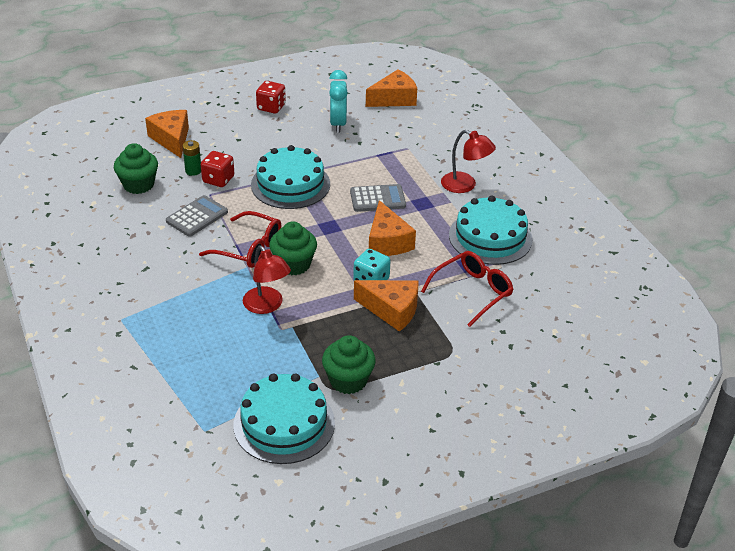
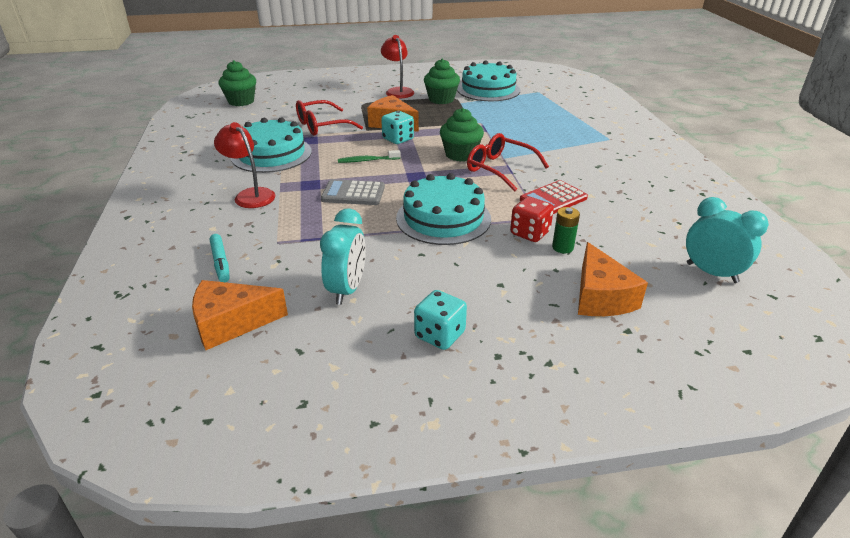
camera: 165 degrees left, 5 degrees down
(87, 165) = (712, 273): none -> turquoise clock
(138, 185) = (630, 239): green cupcake -> green cupcake (241, 101)
(197, 217) = (553, 199): grey calculator -> red calculator
(267, 306) = (489, 134): red lamp -> red lamp (398, 91)
(271, 107) = (439, 335): red dice -> turquoise dice
(387, 241) = (367, 160): orange cheese -> green toothbrush
(434, 130) = (220, 262): none -> turquoise marker

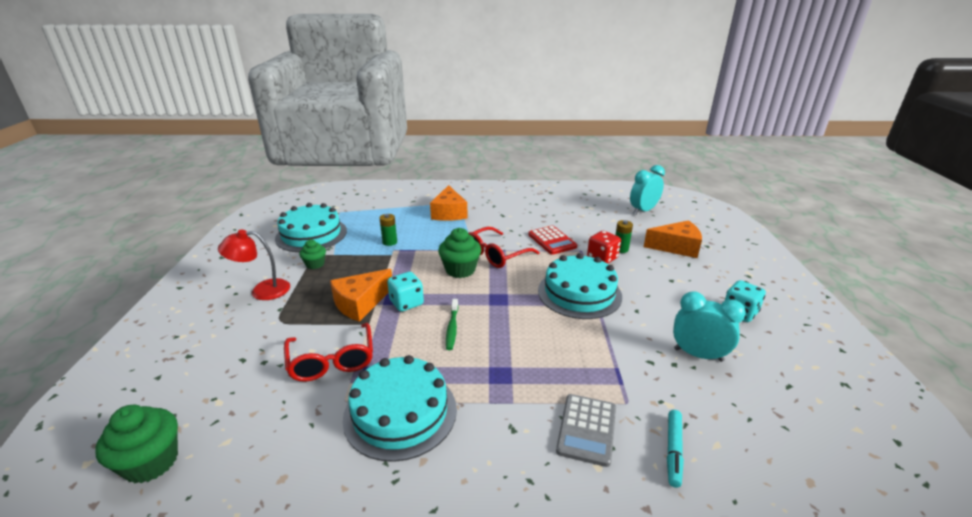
camera: 80 degrees left, 5 degrees down
(220, 262) = (673, 451): turquoise marker -> turquoise marker turned 120 degrees clockwise
(231, 323) = (773, 433): orange cheese -> orange cheese (449, 213)
(250, 195) = (517, 431): red lamp -> none
(353, 193) = (527, 342): grey calculator -> grey calculator (586, 429)
(441, 99) = (315, 264): green cupcake -> green cupcake, size x0.61
(494, 119) = (389, 242): none -> green battery

